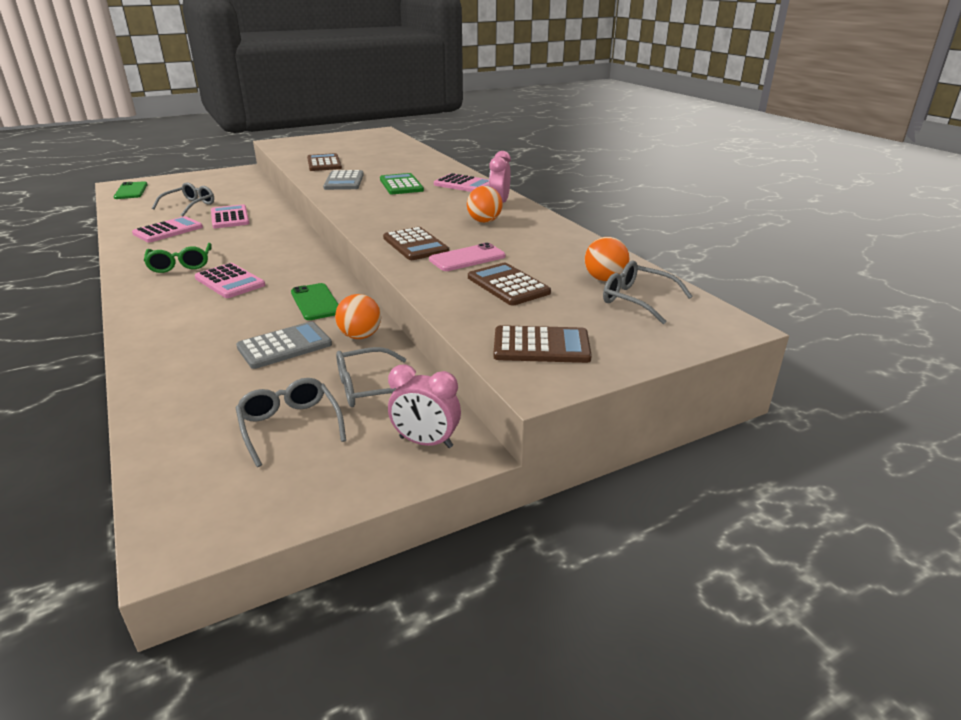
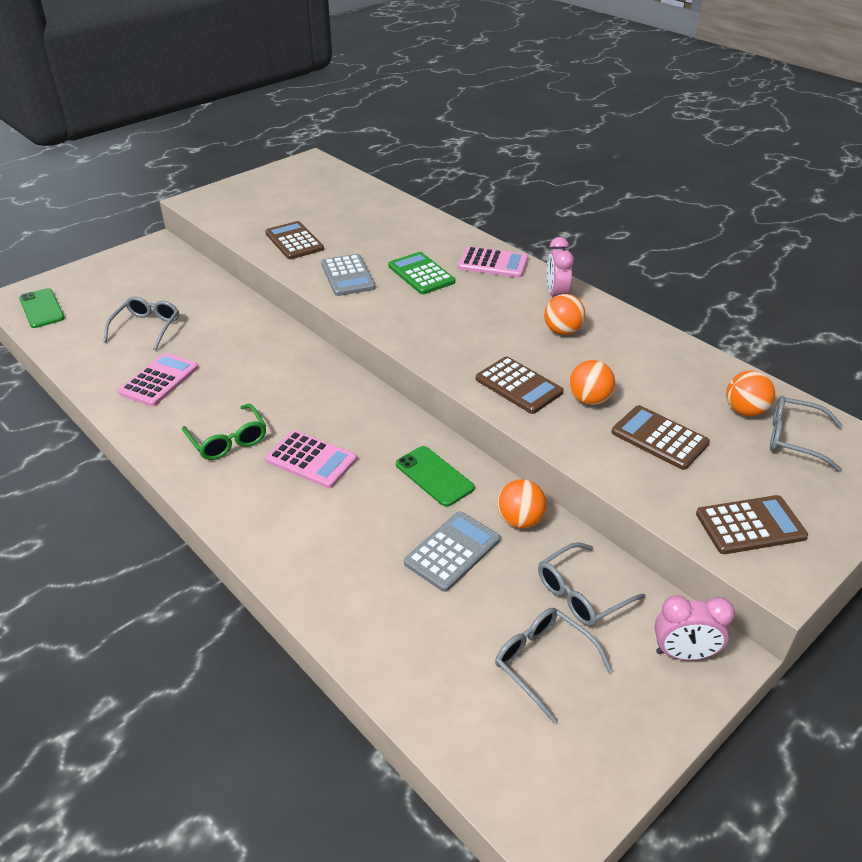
camera: 15 degrees left, 10 degrees up
(230, 217) = (218, 343): pink calculator -> none
(467, 258) = (589, 400): pink phone -> orange ball

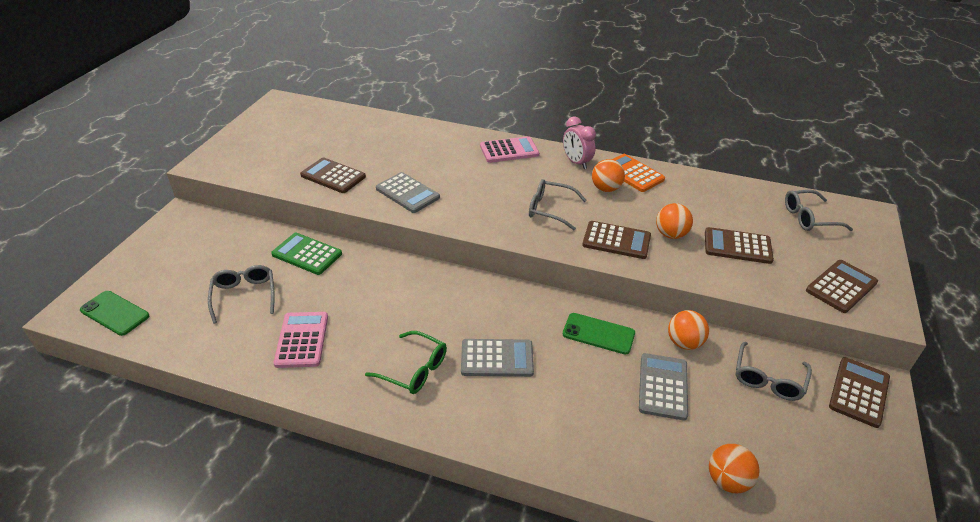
camera: 30 degrees left, 0 degrees up
(311, 460) = (497, 358): pink calculator -> grey calculator
(421, 274) = (464, 175): green calculator -> green calculator (307, 254)
(543, 663) = (791, 441): grey glasses -> grey glasses (550, 209)
(611, 324) = (632, 173): none -> orange calculator
(683, 654) = (859, 392): pink clock -> brown calculator
(744, 411) = (766, 208): orange ball -> orange ball (727, 480)

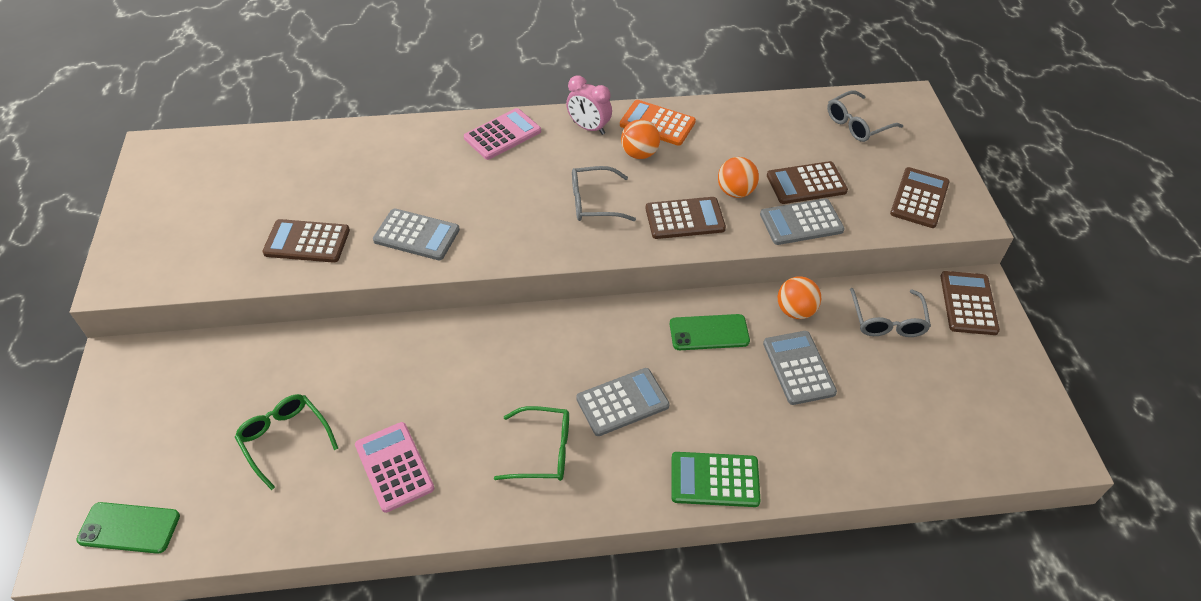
camera: 25 degrees left, 10 degrees up
(244, 296) = (285, 439): grey glasses -> green glasses
(307, 254) = (326, 355): green calculator -> green calculator (714, 480)
(717, 272) = (801, 222): none -> grey calculator
(727, 480) = (898, 442): orange ball -> none

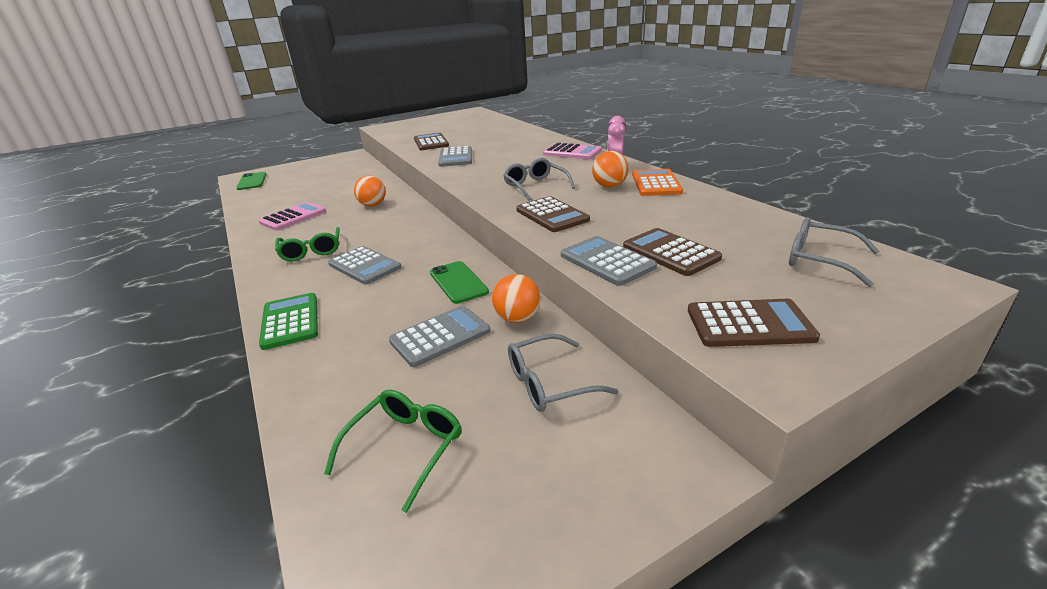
camera: 70 degrees right, 20 degrees down
(285, 439) = (309, 191): green glasses -> green glasses (405, 448)
(735, 192) = (612, 225): orange ball -> orange ball (373, 205)
(968, 303) = (644, 455): brown calculator -> none

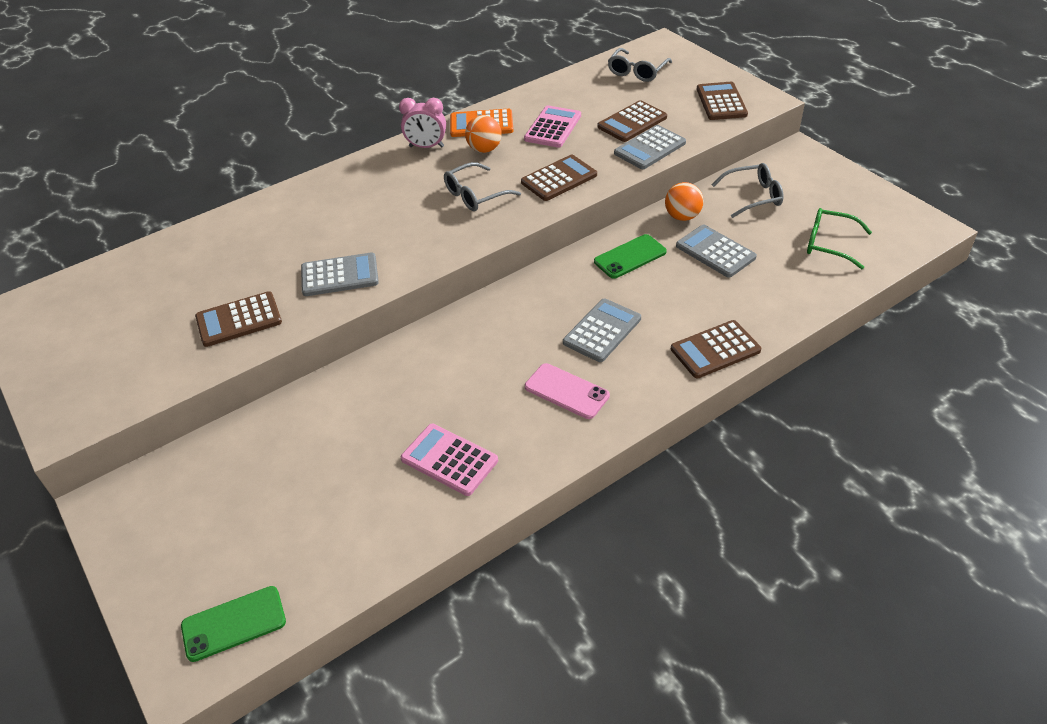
camera: 95 degrees left, 15 degrees up
(290, 321) = (715, 350): green calculator -> brown calculator
(311, 251) = (566, 391): green glasses -> pink phone
(373, 205) = (416, 378): orange ball -> none
(549, 383) = (753, 196): grey glasses -> grey glasses turned 75 degrees counterclockwise
(572, 152) = (354, 177): pink calculator -> pink calculator (553, 127)

